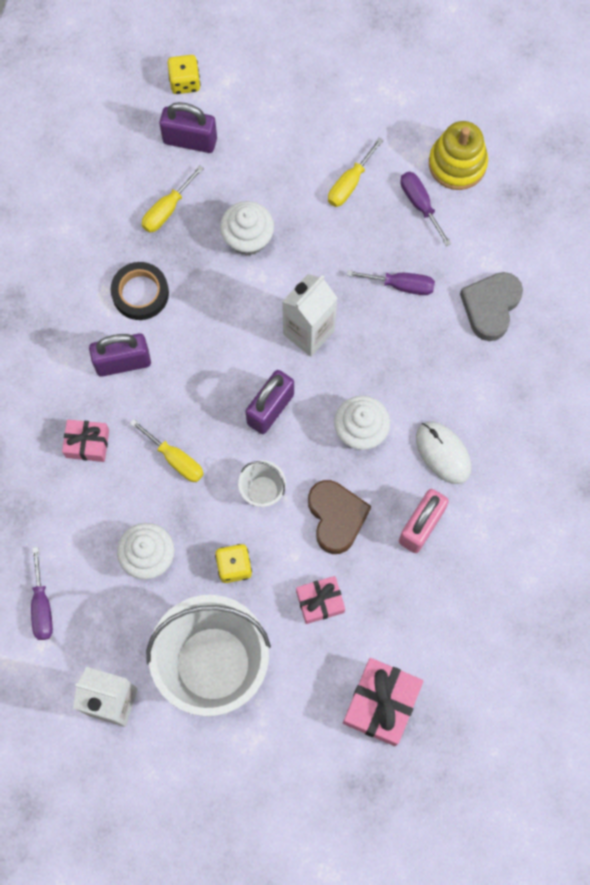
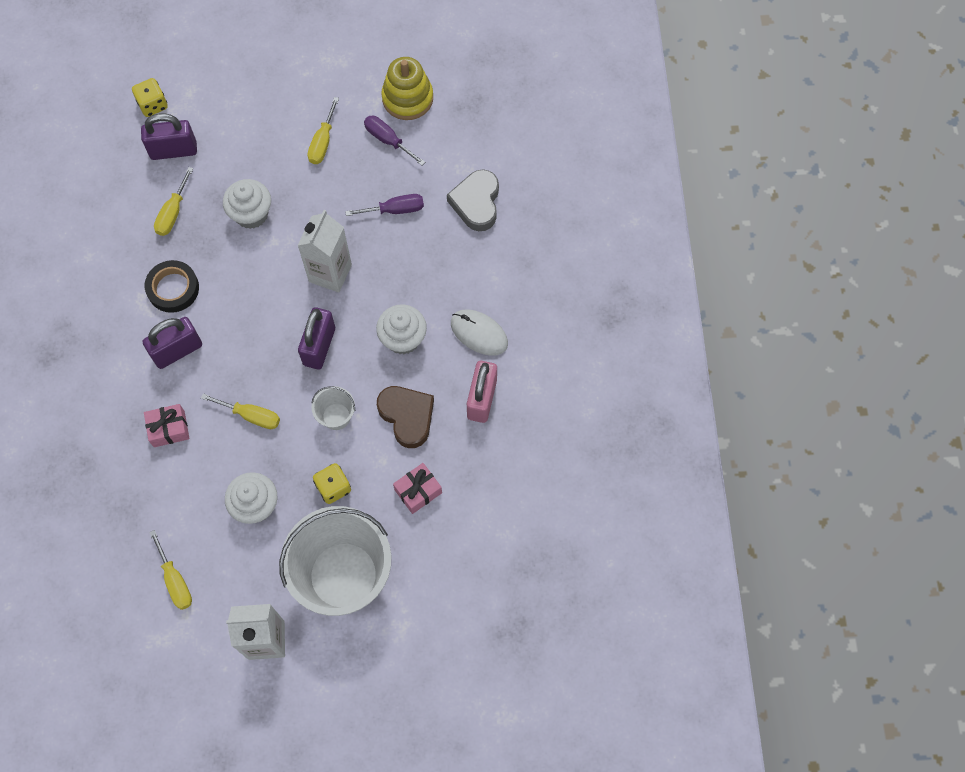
camera: 20 degrees left, 5 degrees down
(42, 606) = (175, 581): purple screwdriver -> yellow screwdriver
(381, 704) = (500, 557): pink gift -> none

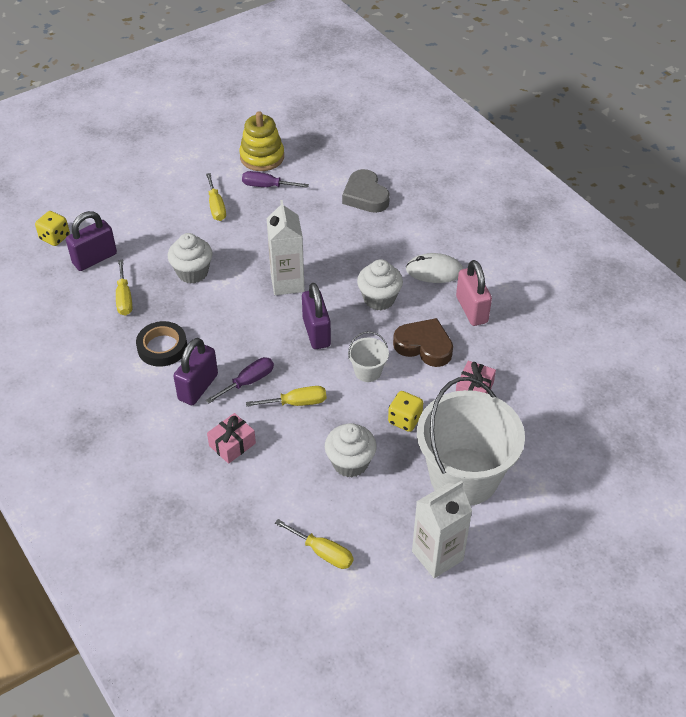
camera: 30 degrees left, 20 degrees down
(395, 210) = (307, 224): purple screwdriver -> purple screwdriver (248, 382)

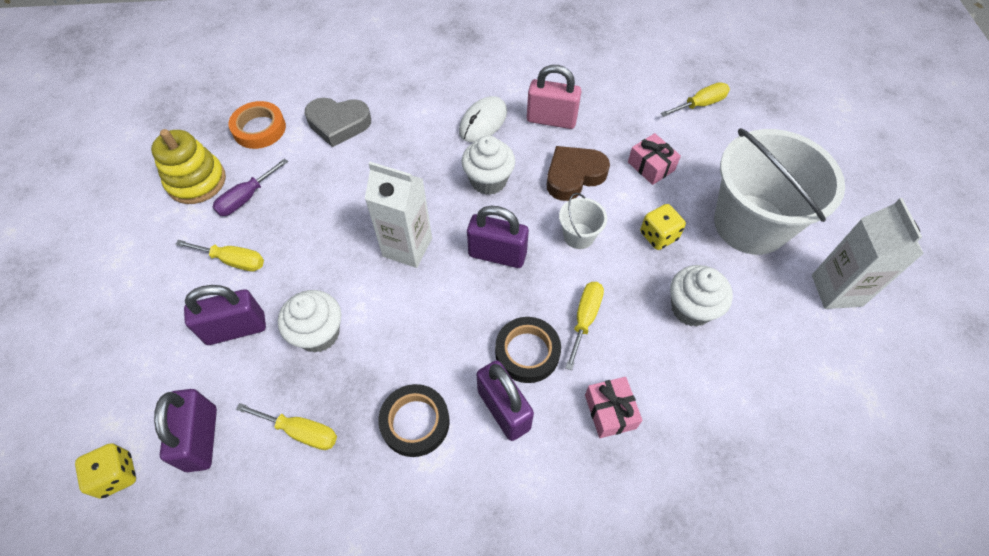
camera: 60 degrees left, 10 degrees up
(170, 234) = (236, 329): none -> purple padlock
(248, 382) = (527, 352): purple screwdriver -> black tape
(323, 552) = (798, 389): yellow screwdriver -> yellow screwdriver (700, 104)
(328, 160) = (259, 129): none -> orange tape

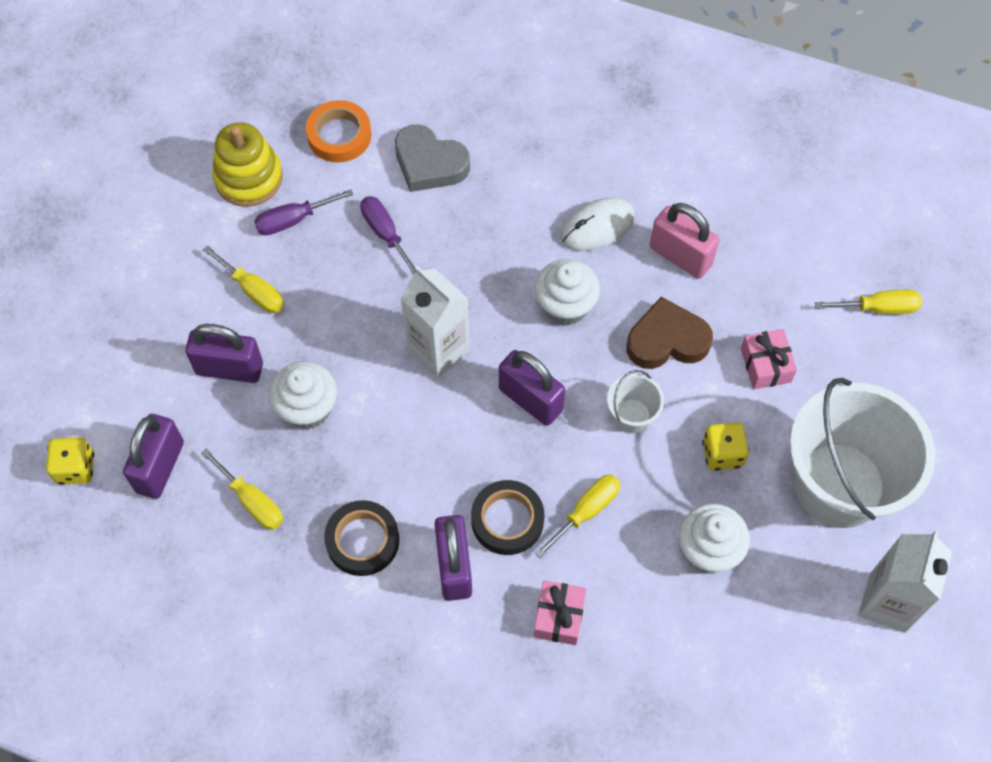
camera: 25 degrees right, 5 degrees up
(326, 181) = (385, 233): none -> purple screwdriver

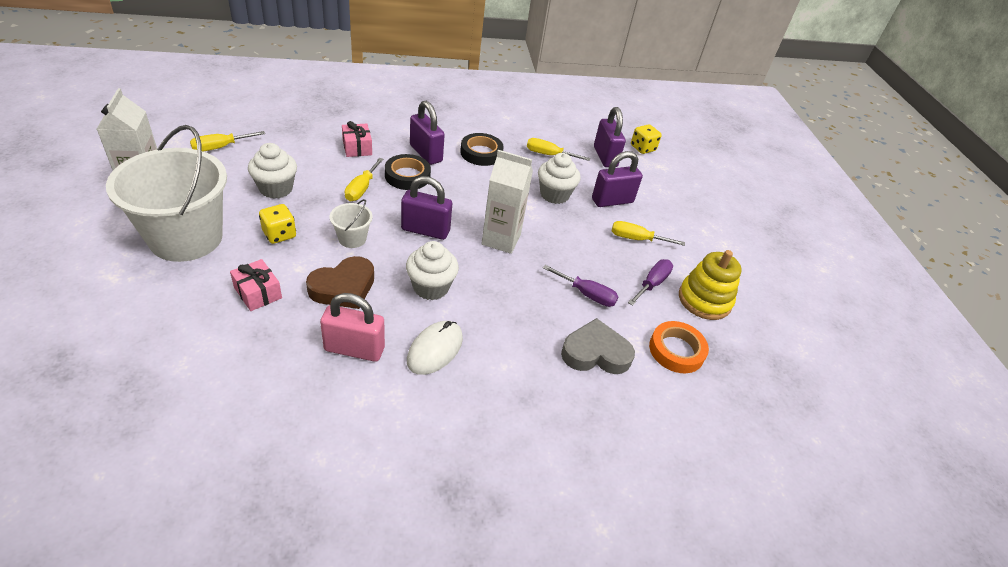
camera: 145 degrees right, 20 degrees down
(878, 308) = (156, 363): yellow screwdriver -> yellow screwdriver (220, 147)

